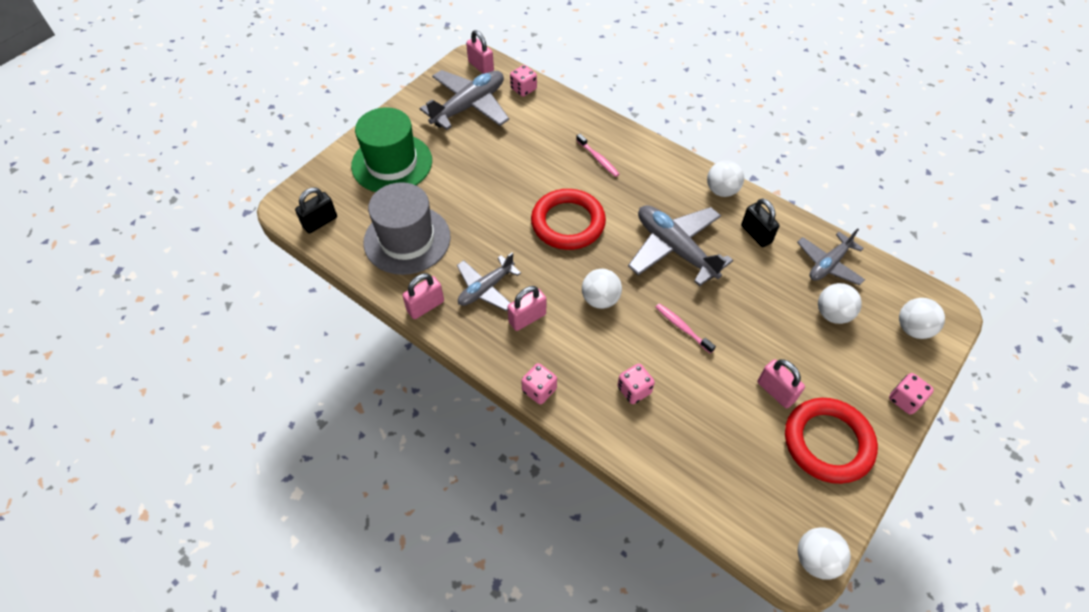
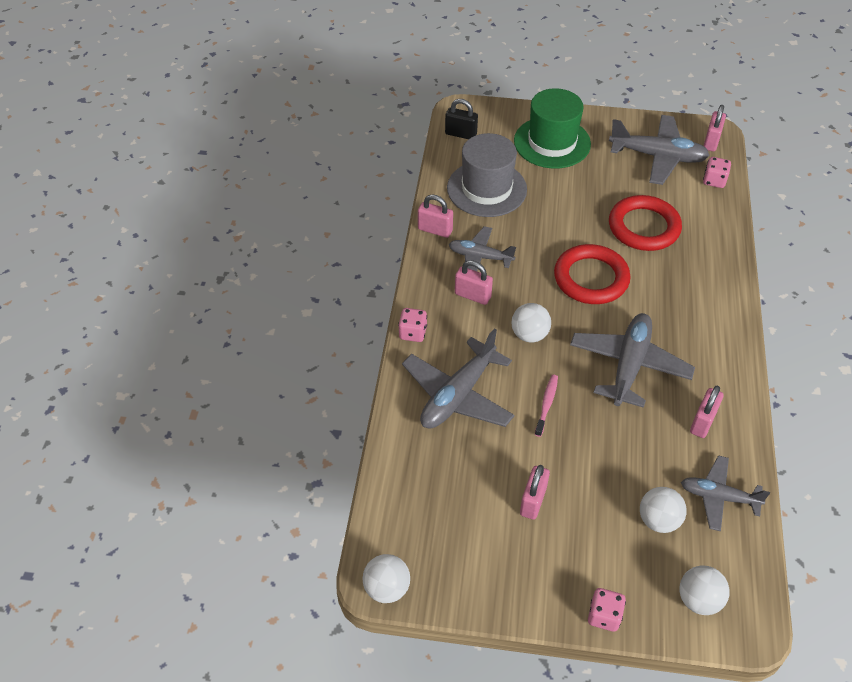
camera: 60 degrees right, 5 degrees down
(598, 159) = (682, 267): pink toothbrush -> none
(634, 390) = (458, 395): pink dice -> grey plane
(721, 190) = (732, 374): white ball -> none
(756, 234) = (702, 422): black padlock -> pink padlock
(827, 442) = (508, 561): red ring -> red ring (644, 227)

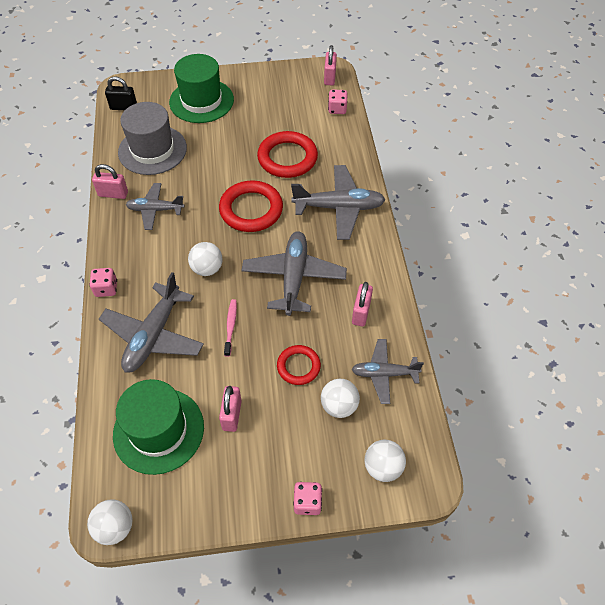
camera: 15 degrees left, 5 degrees up
(448, 498) = (158, 430): none -> green hat
(472, 295) = (154, 245): pink padlock -> none
(618, 466) = (298, 366): none -> red ring
(658, 156) = (289, 97): grey plane -> grey plane (339, 207)

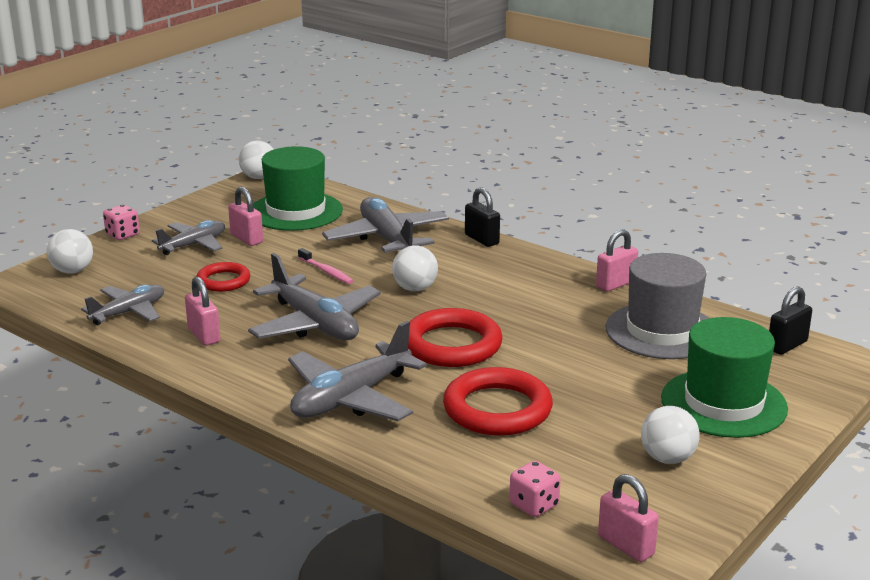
camera: 135 degrees right, 30 degrees down
(106, 288) = (481, 239): pink dice -> black padlock
(155, 210) = (549, 295): grey plane -> grey plane (193, 245)
(339, 406) = (153, 279): white ball -> white ball (667, 458)

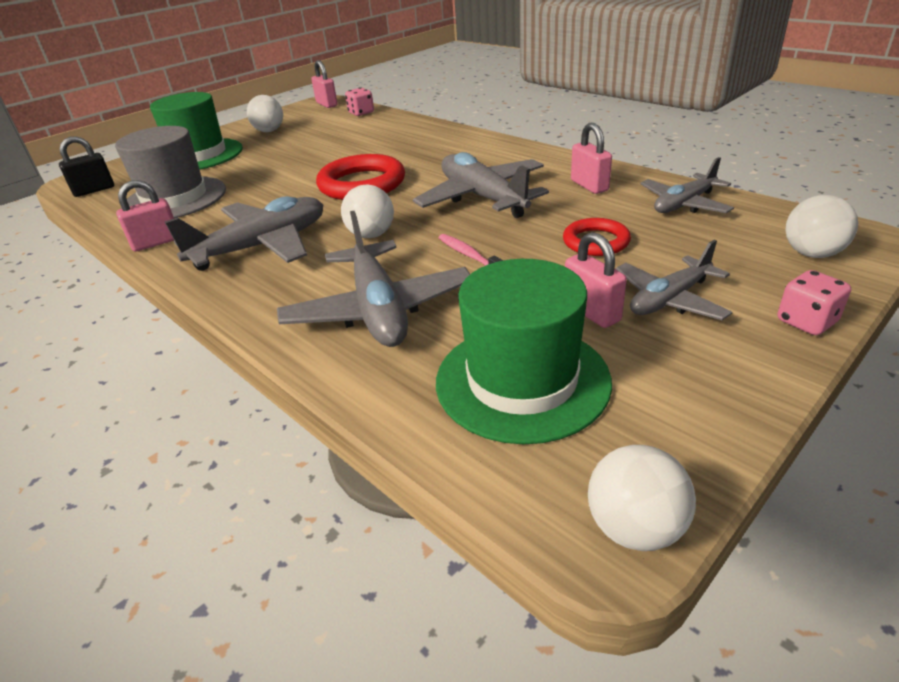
camera: 170 degrees left, 10 degrees up
(351, 398) = (455, 149): grey plane -> grey plane (262, 246)
(481, 239) = (247, 309): black padlock -> none
(497, 409) = (353, 147): red ring -> none

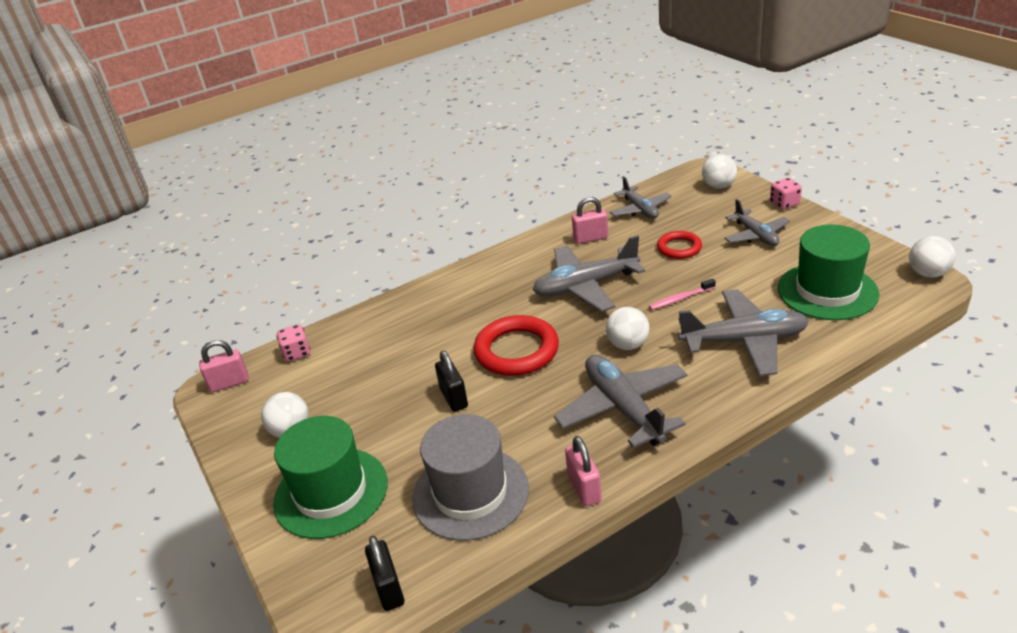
camera: 75 degrees left, 0 degrees up
(295, 172) = (454, 398): none -> black padlock
(591, 312) = (763, 261): pink padlock -> none

